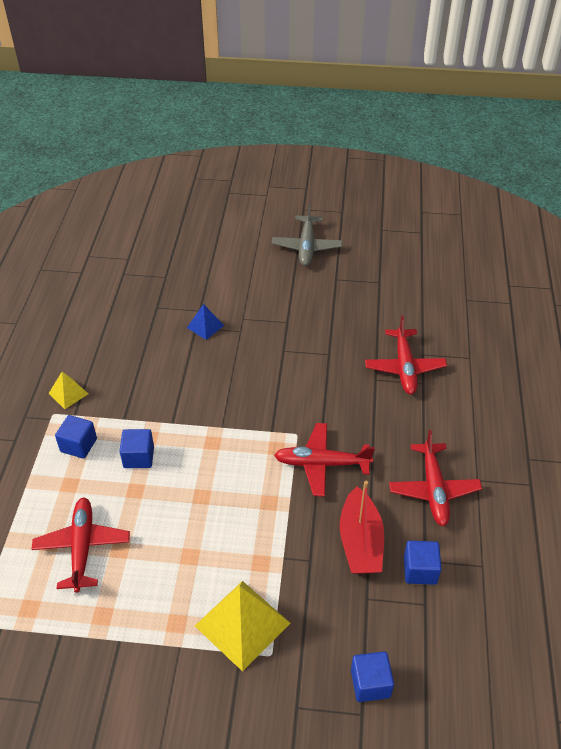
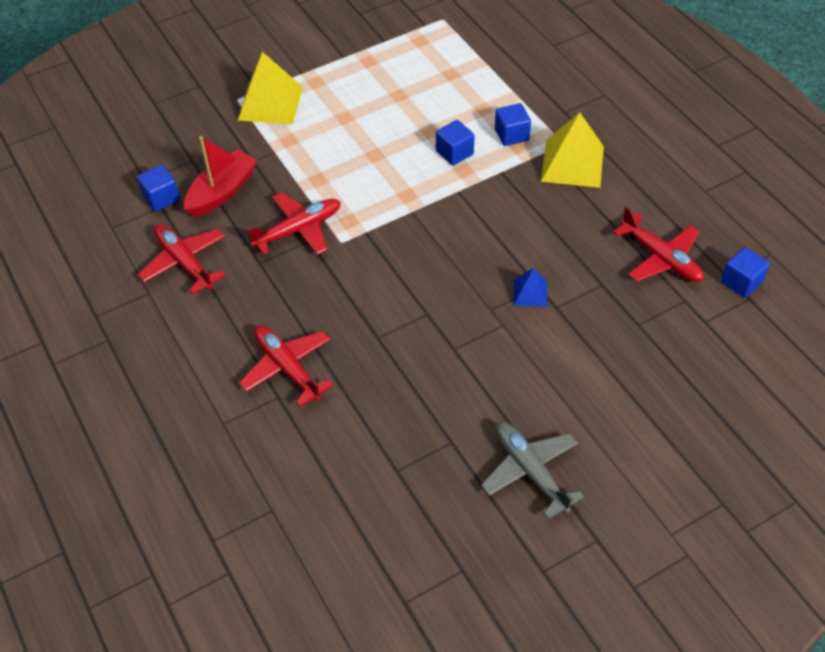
camera: 145 degrees right, 5 degrees up
(68, 393) = (572, 163): yellow pyramid -> yellow pyramid, size x1.92
(82, 547) = (426, 83): red plane -> red plane (661, 258)
(360, 542) = (222, 192): red boat -> red boat turned 75 degrees clockwise
(370, 683) = (158, 119): blue cube -> blue cube (741, 282)

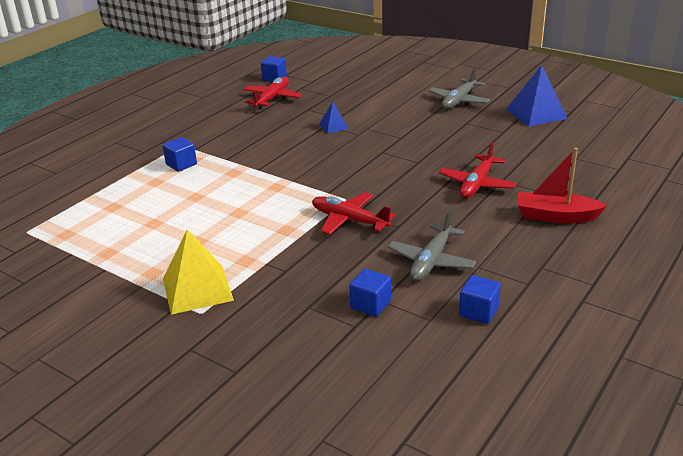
camera: 115 degrees left, 20 degrees down
(184, 263) = (431, 261): red plane -> grey plane
(222, 192) = (336, 272): red boat -> red boat (556, 216)
(426, 548) = (536, 113): none -> blue pyramid
(454, 153) = (215, 181): blue cube -> blue cube (478, 311)
(572, 163) = (201, 138): yellow pyramid -> none

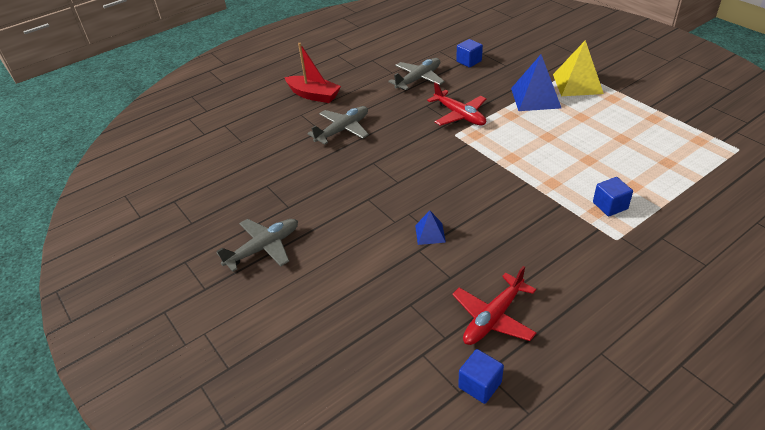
camera: 160 degrees left, 10 degrees up
(477, 184) = (342, 130): red plane -> grey plane
(478, 311) = (411, 51): blue cube -> none
(536, 113) = (209, 205): blue pyramid -> blue pyramid (535, 98)

